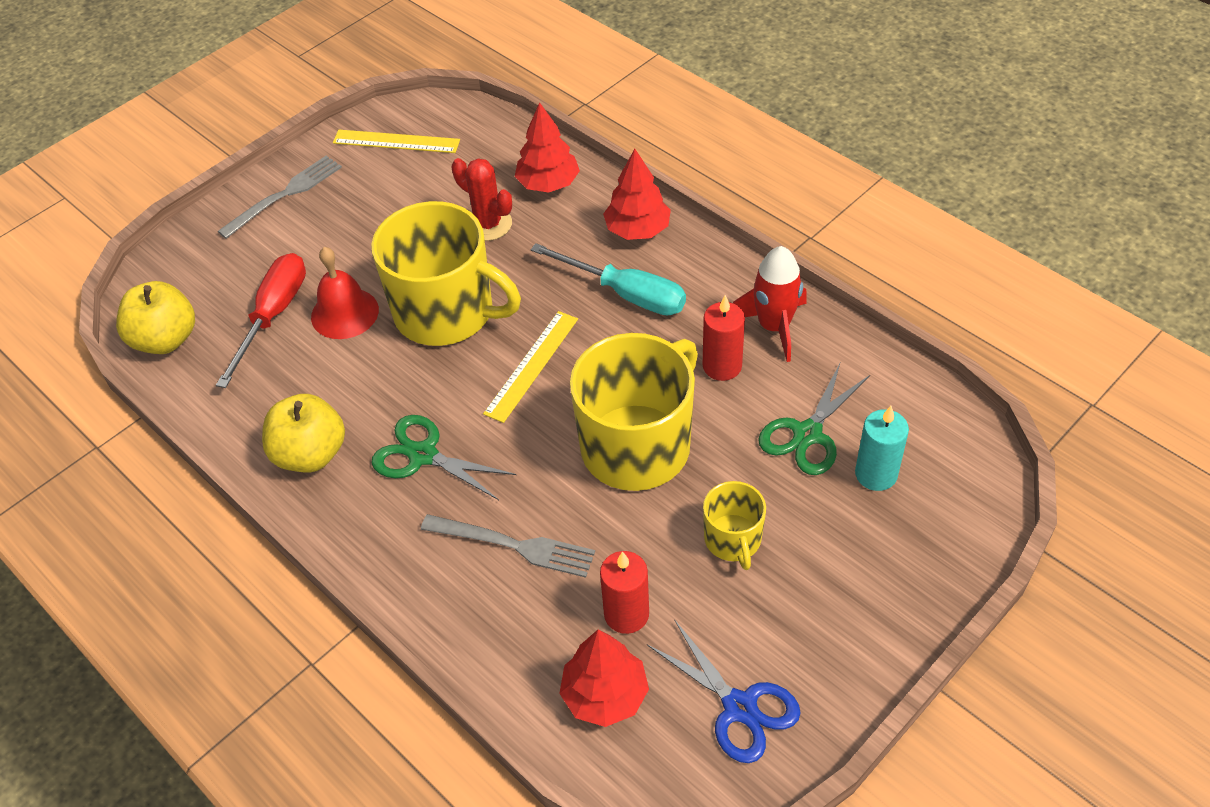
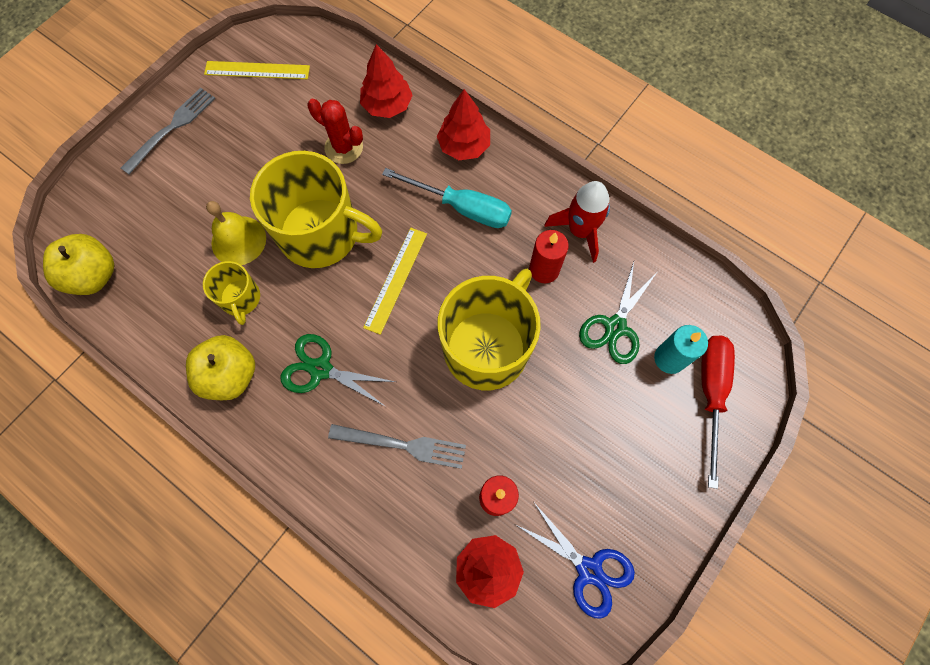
camera: 10 degrees left, 20 degrees up
(273, 315) = (180, 247): red screwdriver -> red screwdriver (710, 394)
(344, 313) = (238, 240): red bell -> yellow bell
(733, 540) = (569, 425): yellow mug -> yellow mug (241, 299)

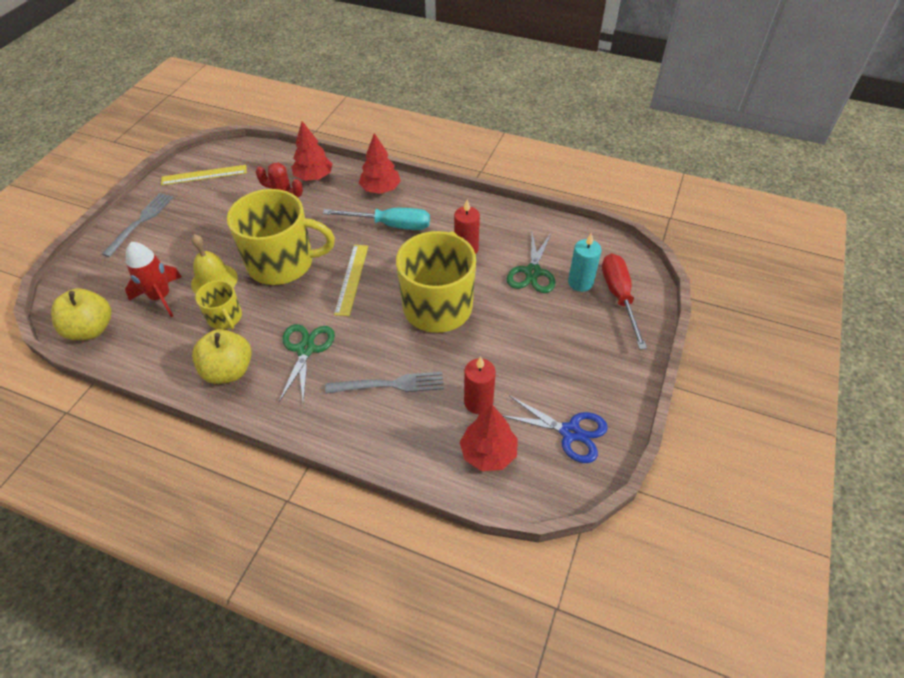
camera: 15 degrees left, 20 degrees down
(321, 369) = (306, 349): green scissors -> green scissors turned 90 degrees clockwise
(580, 231) = (485, 221): red rocket -> red rocket (161, 297)

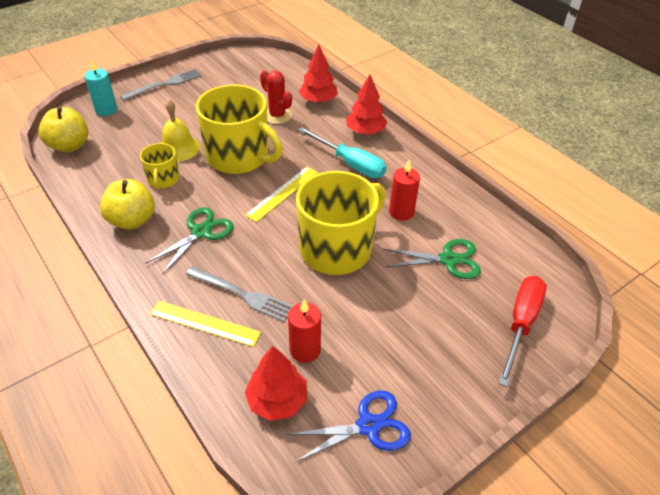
camera: 30 degrees right, 5 degrees down
(161, 297) = (133, 143): red rocket -> none
(204, 175) = (236, 68): yellow ruler -> yellow ruler (204, 323)
(532, 272) = (448, 260): green scissors -> green scissors turned 135 degrees counterclockwise
(570, 432) = (368, 426): blue scissors -> blue scissors turned 75 degrees counterclockwise
(580, 282) = (490, 291): turquoise candle -> turquoise candle (106, 110)

